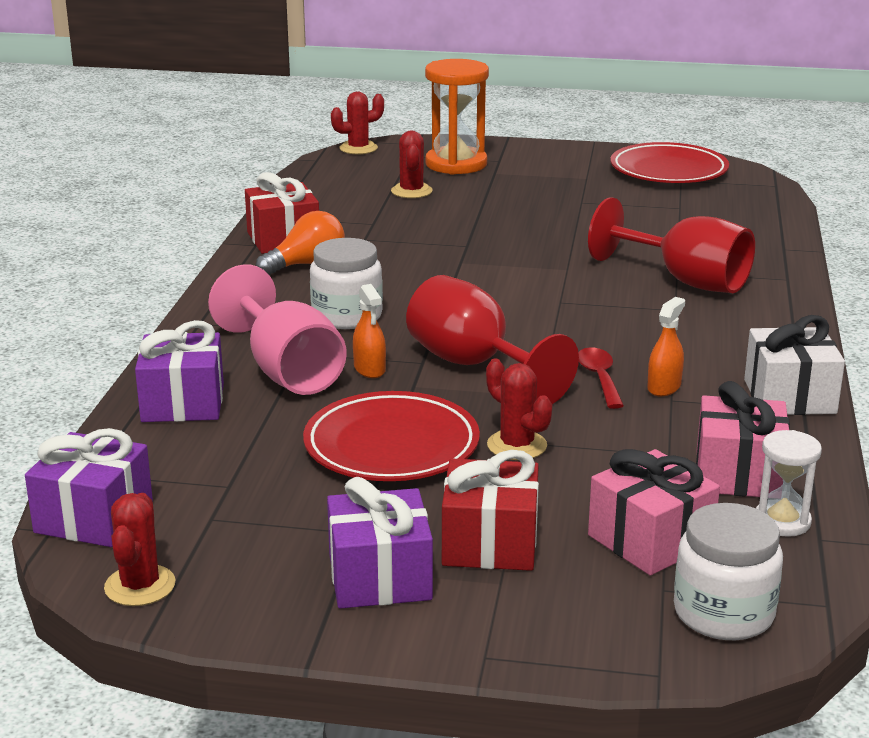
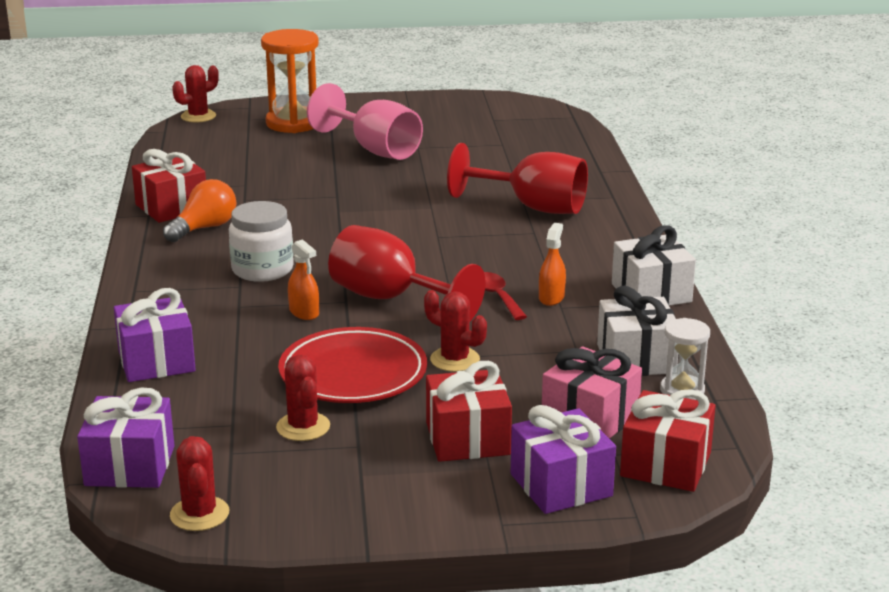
camera: 15 degrees left, 0 degrees up
(286, 371) = (233, 323): pink goblet -> pink goblet (374, 150)
(379, 577) = (393, 478): purple gift -> purple gift (561, 485)
(411, 191) = (266, 152): red cactus -> red cactus (303, 427)
(668, 171) = (479, 112): red plate -> none
(723, 613) = (665, 464): white jar -> red gift
(738, 474) = (636, 359): pink gift -> white gift

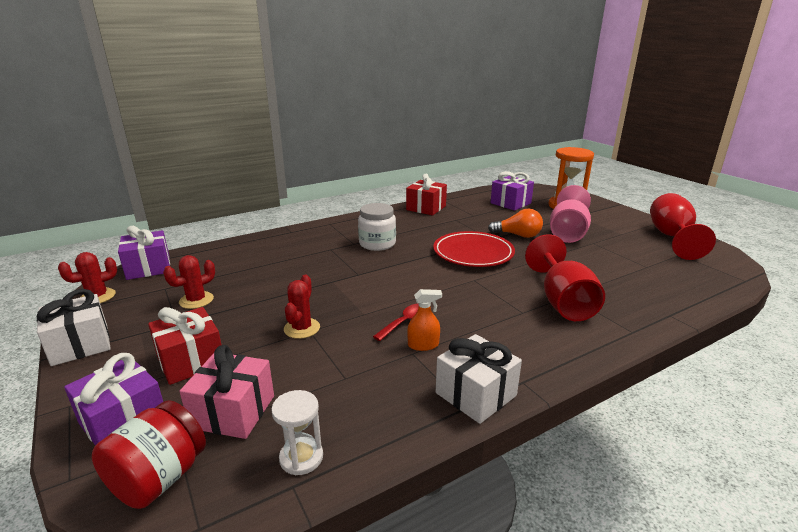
camera: 65 degrees right, 0 degrees up
(156, 361) = (258, 246): purple gift -> purple gift (510, 203)
(198, 116) = (536, 187): red cactus -> none
(204, 228) = (411, 220): orange light bulb -> orange light bulb (518, 235)
(304, 312) = (334, 266): orange spray bottle -> none
(353, 373) = (266, 299): red plate -> red plate (473, 253)
(391, 299) = (371, 286): red goblet -> red goblet (672, 237)
(636, 359) = (347, 414): white gift -> white gift (80, 345)
(665, 464) = (159, 478): red gift -> red jar

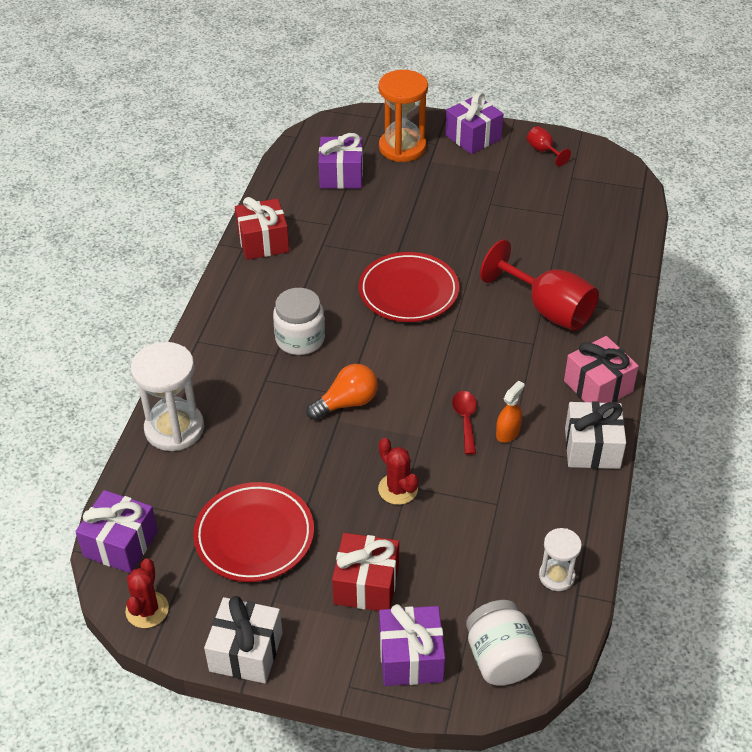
camera: 45 degrees left, 20 degrees up
(159, 478) = (500, 659): red jar -> white jar
(196, 300) = (254, 536): red cactus -> red plate
(233, 411) = (468, 588): pink gift -> pink gift (598, 386)
(257, 244) = (174, 429): none -> white hourglass
(518, 235) = (414, 234): orange light bulb -> orange light bulb (347, 403)
(567, 232) = (453, 199): pink goblet -> none
(622, 217) = (473, 137): none -> purple gift
(672, 237) = (543, 151): red goblet -> red goblet, size x0.47

